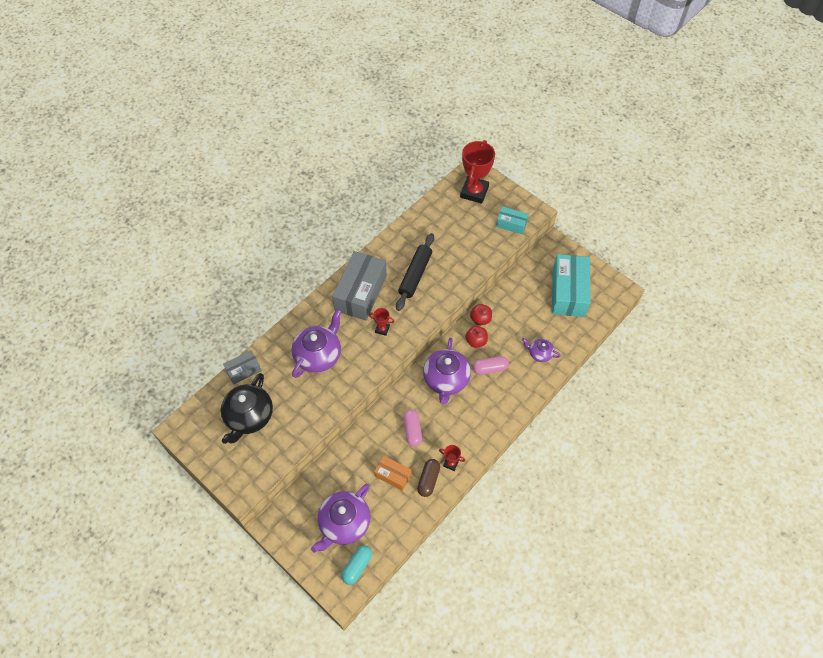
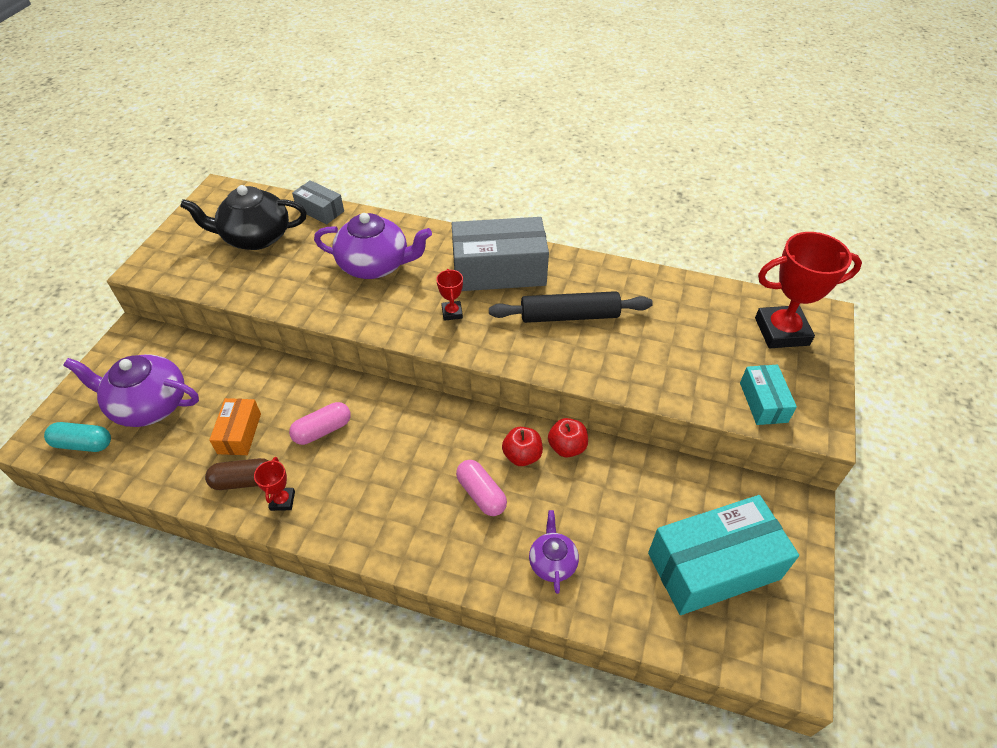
camera: 65 degrees right, 10 degrees down
(446, 380) = (430, 441): purple teapot -> none

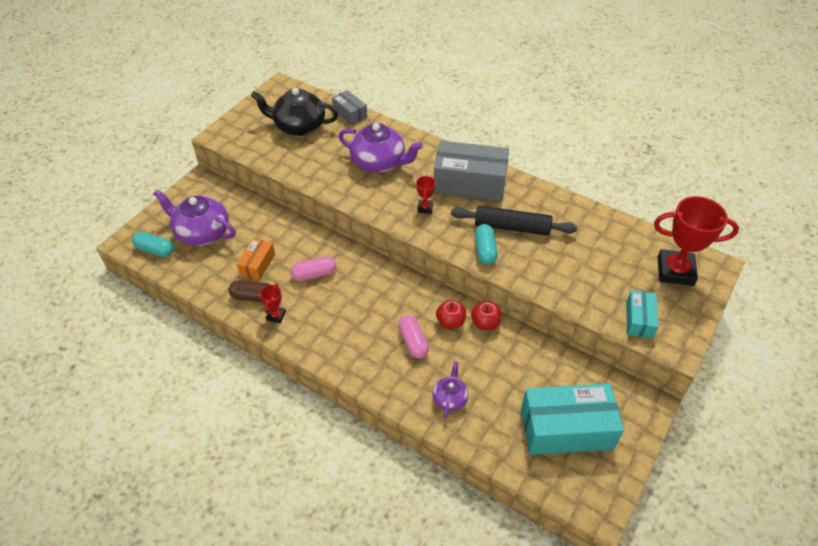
camera: 15 degrees right, 0 degrees up
(545, 352) = (485, 250): none -> turquoise capsule

